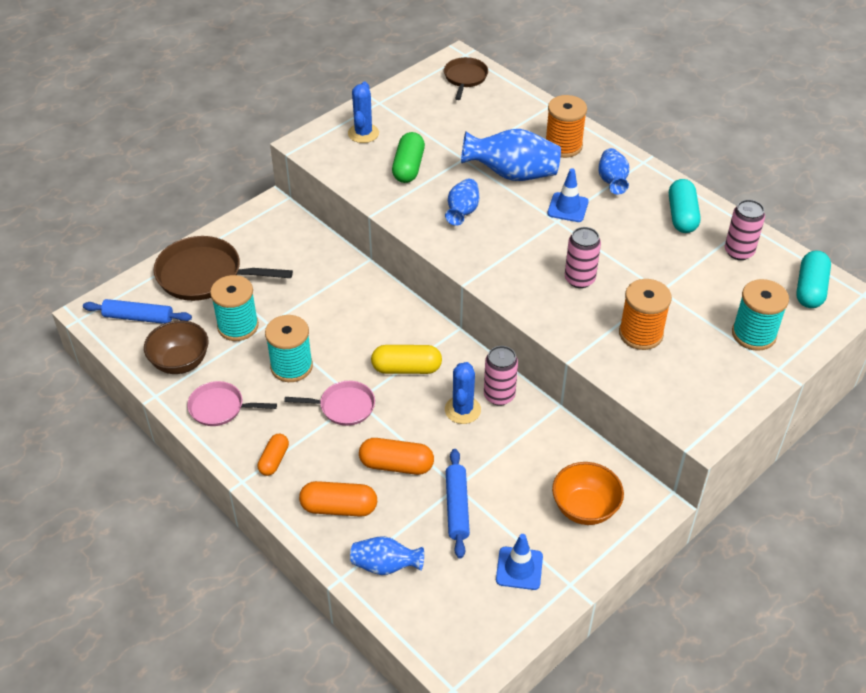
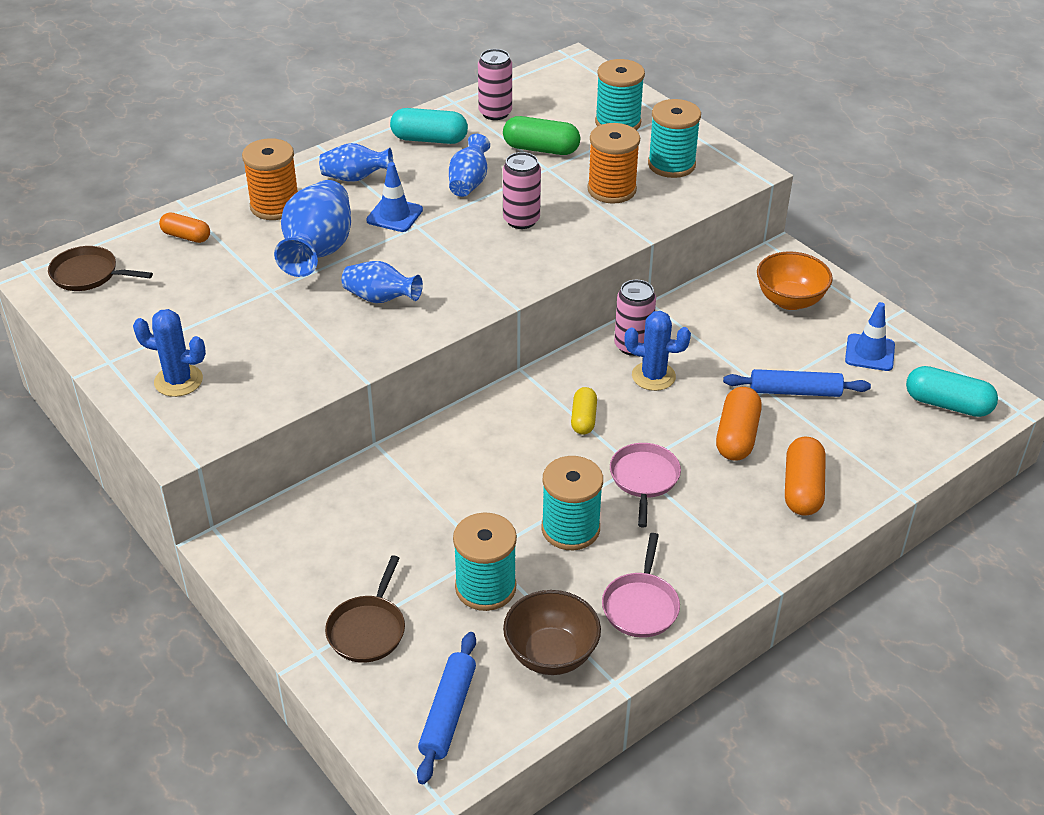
camera: 85 degrees left, 5 degrees down
(205, 275) = (368, 629): brown pan -> brown pan, size x0.58
(274, 460) = (731, 548): orange capsule -> orange capsule (186, 236)
(385, 565) = (879, 453): blue vase -> blue vase (469, 182)
(406, 368) = (583, 419): yellow capsule -> yellow capsule, size x0.64
(408, 167) = (273, 340): green capsule -> green capsule (541, 149)
(694, 374) = (671, 165): none -> turquoise spool
(810, 289) = (557, 82): turquoise capsule -> turquoise capsule (947, 404)

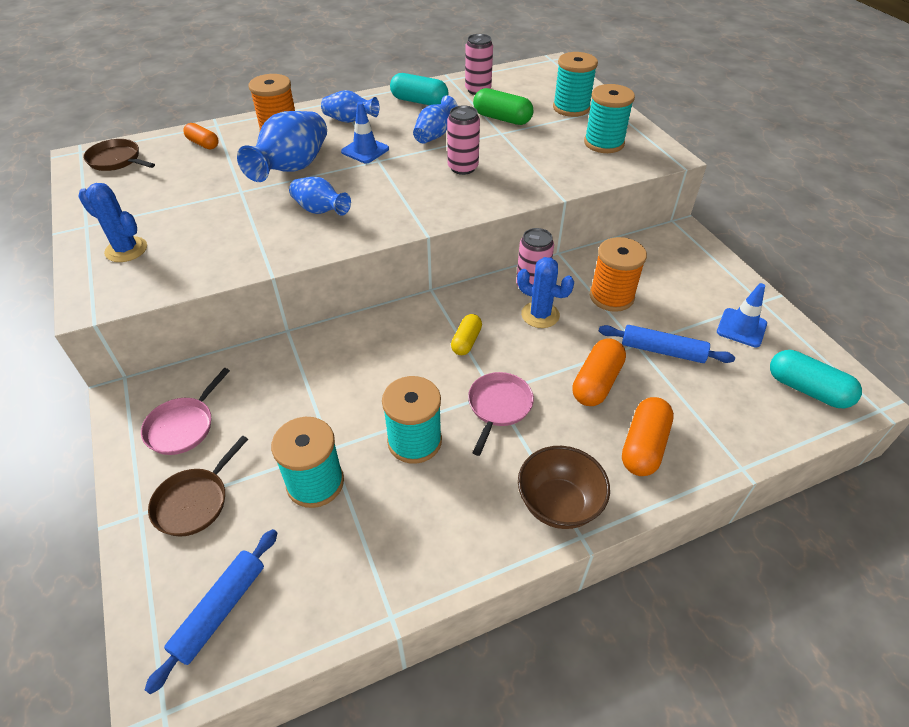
camera: 15 degrees right, 5 degrees up
(551, 654) = (343, 568): brown bowl -> brown bowl (558, 504)
(611, 190) = (546, 155): orange spool -> orange spool (611, 296)
(641, 605) = (449, 535): pink pan -> pink pan (183, 426)
(790, 300) = (680, 270): orange bowl -> none

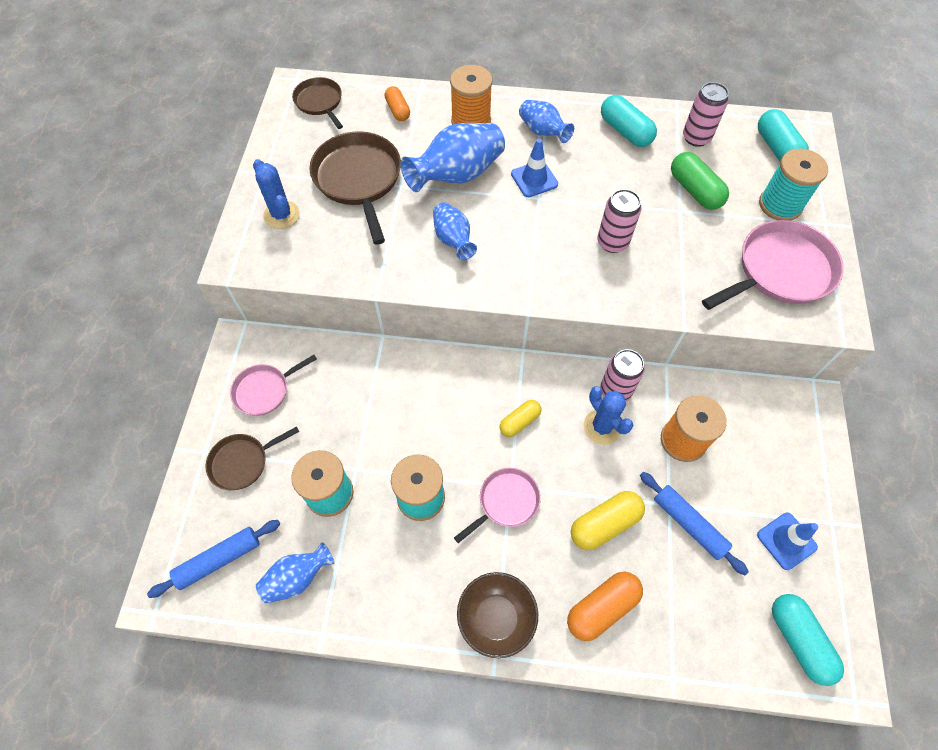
camera: 30 degrees right, 15 degrees up
(195, 200) = (359, 180): none -> brown pan
(434, 135) = (612, 185): blue vase -> blue vase (297, 577)
(541, 79) = (776, 148): none -> turquoise capsule
(596, 382) = (604, 524): orange capsule -> yellow capsule
(604, 143) = (780, 271): turquoise spool -> pink pan

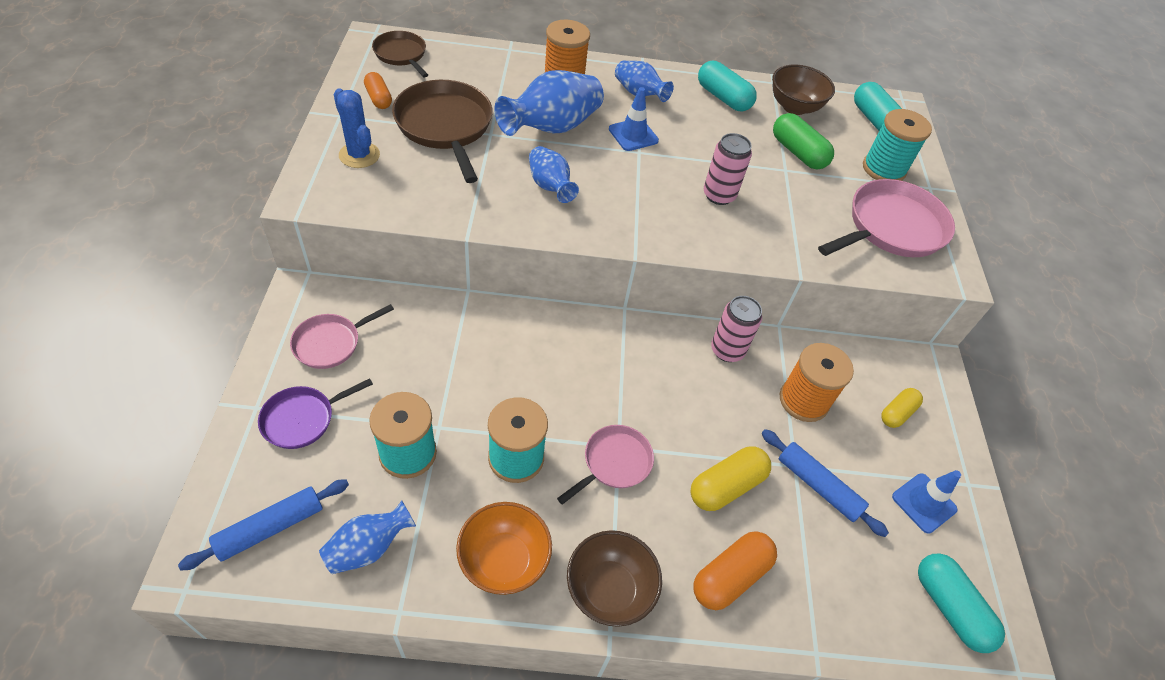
camera: 10 degrees left, 10 degrees down
(242, 462) = (302, 419): brown pan -> purple pan
(398, 110) = (486, 66): orange capsule -> orange capsule (379, 98)
(408, 591) = (504, 561): none -> orange bowl
(519, 422) = (625, 380): yellow capsule -> yellow capsule (897, 413)
(602, 427) = (715, 386): blue cactus -> none
(696, 138) = (794, 107): pink can -> brown bowl

